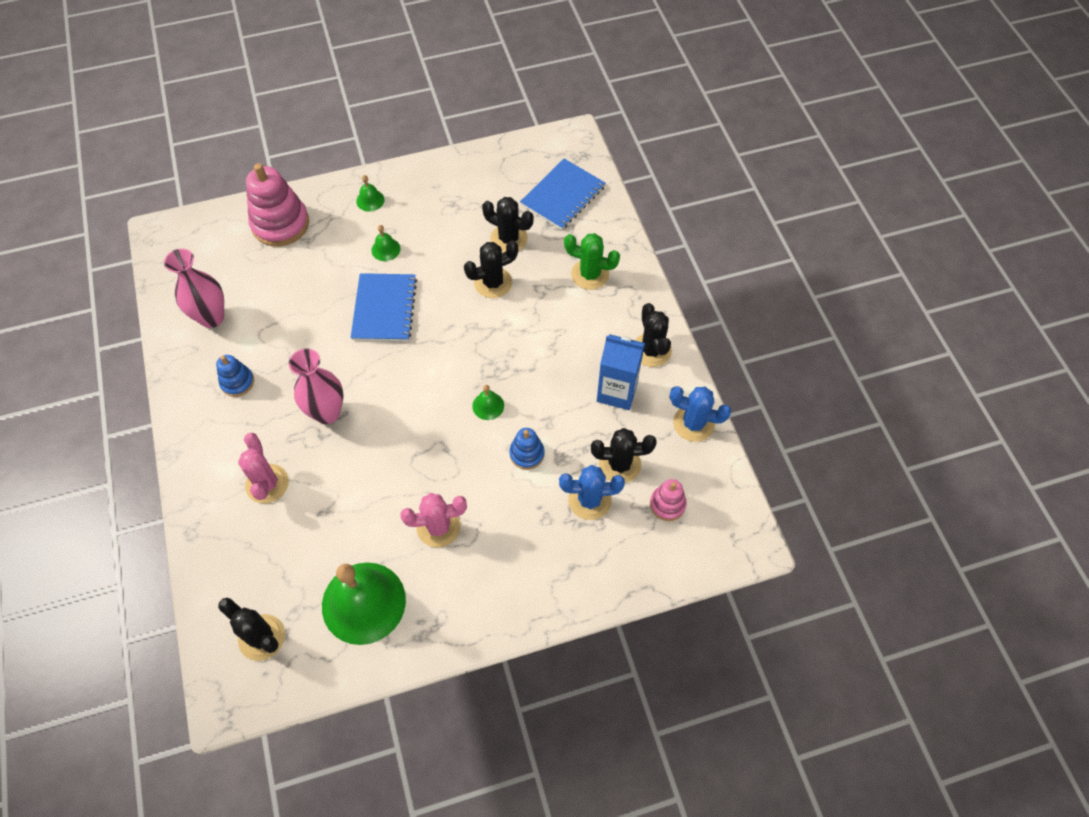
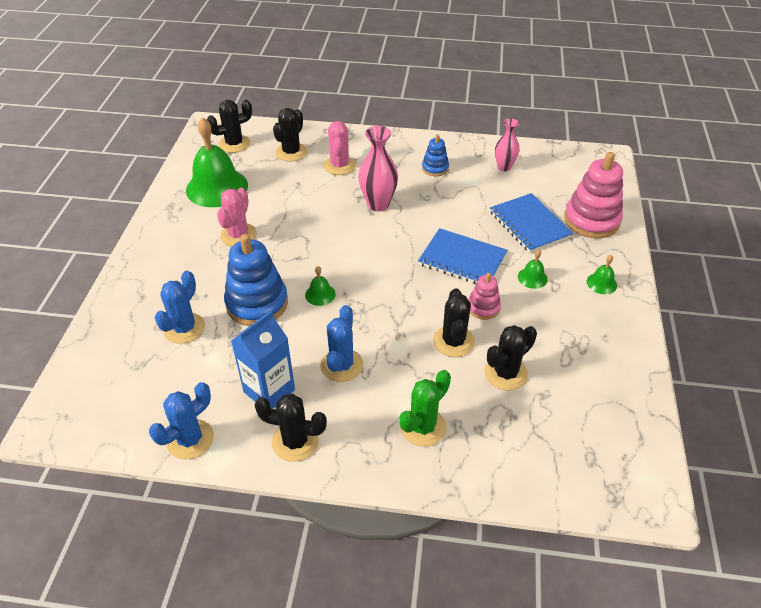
camera: 115 degrees right, 15 degrees down
(212, 317) = (504, 167): pink vase -> pink vase, size x0.66
(267, 484) = (339, 165): pink cactus -> pink cactus turned 75 degrees clockwise
(527, 454) = (257, 303): blue stacking toy -> blue stacking toy, size x1.89
(561, 351) = (341, 365): none -> blue cactus
(563, 196) = (551, 447): blue notebook -> blue notebook (529, 224)
(619, 464) = (198, 362): black cactus -> black cactus (291, 152)
(667, 504) = (134, 380): pink stacking toy -> pink stacking toy (483, 307)

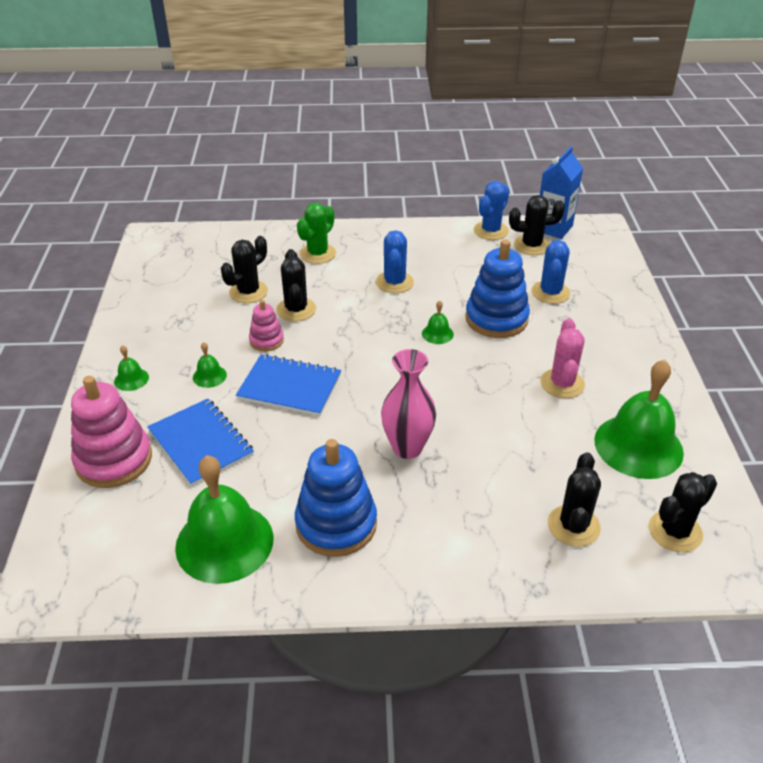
camera: 170 degrees right, 5 degrees down
(269, 391) = (448, 261): blue carton -> blue carton (553, 228)
(295, 441) = (413, 237): black cactus -> black cactus (531, 245)
(339, 165) = (486, 509): pink cactus -> none
(435, 168) = (336, 524): blue stacking toy -> blue stacking toy, size x1.89
(504, 167) = (224, 542): pink vase -> green bell

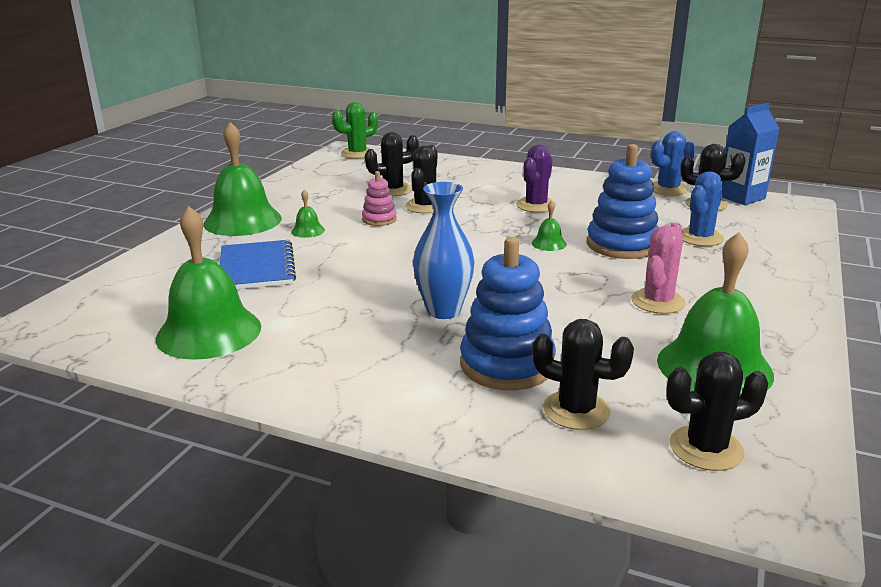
camera: 25 degrees right, 15 degrees down
(114, 460) = (177, 262): pink stacking toy -> none
(131, 379) = (242, 221): green bell -> green bell, size x2.36
(289, 387) = (370, 250): blue notebook -> none
(318, 254) = (478, 178): green cactus -> green cactus (357, 154)
(336, 524) = (321, 345): blue stacking toy -> blue stacking toy (507, 365)
(394, 282) = (536, 205): blue cactus -> purple cactus
(407, 448) = (443, 311): pink vase -> blue vase
(573, 526) = (576, 410): black cactus -> black cactus turned 75 degrees clockwise

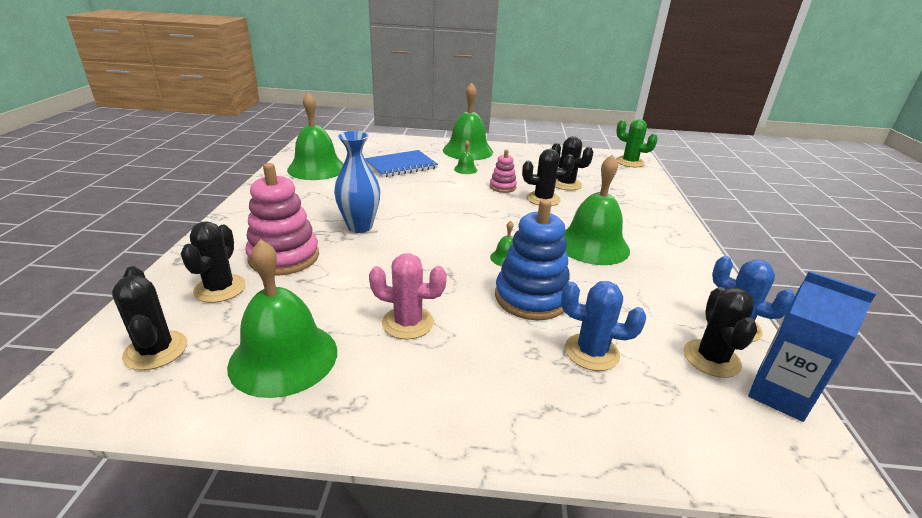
camera: 70 degrees right, 5 degrees up
(507, 365) = (284, 257): blue stacking toy -> pink stacking toy
(536, 205) = (592, 245): purple cactus -> green bell

